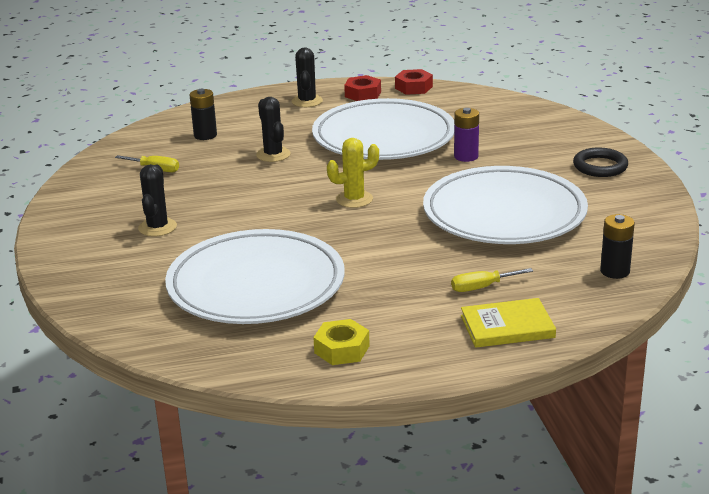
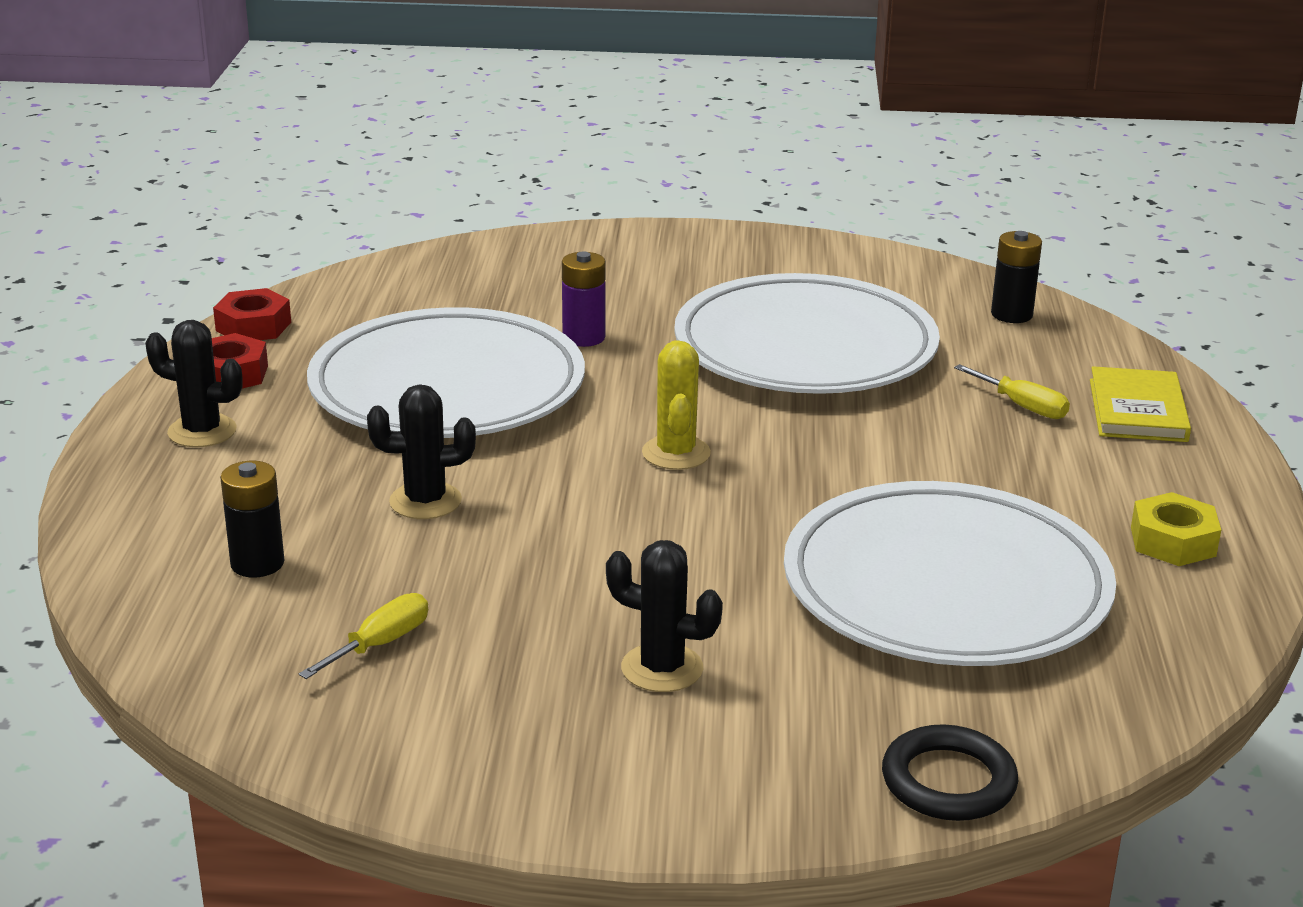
camera: 75 degrees left, 0 degrees up
(482, 287) = (1022, 406): yellow screwdriver -> yellow screwdriver turned 45 degrees counterclockwise
(600, 166) = (695, 257): black ring -> black ring (948, 781)

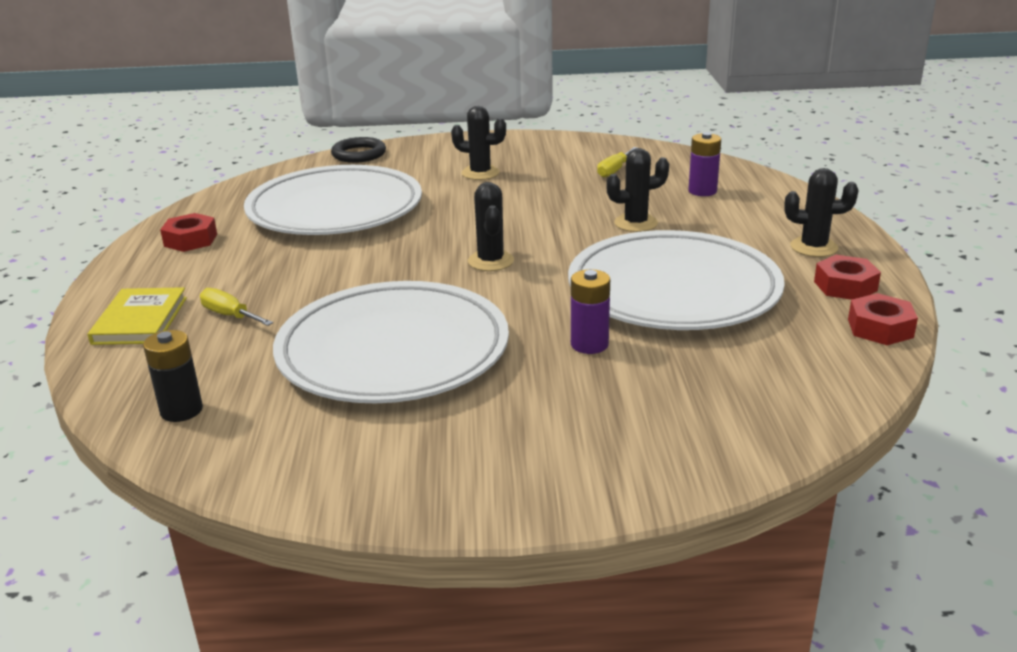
camera: 175 degrees right, 0 degrees up
(257, 563) = (702, 191): black battery -> purple battery
(676, 453) = (491, 261): yellow cactus -> black cactus
(1172, 541) = (191, 240): yellow nut -> red nut

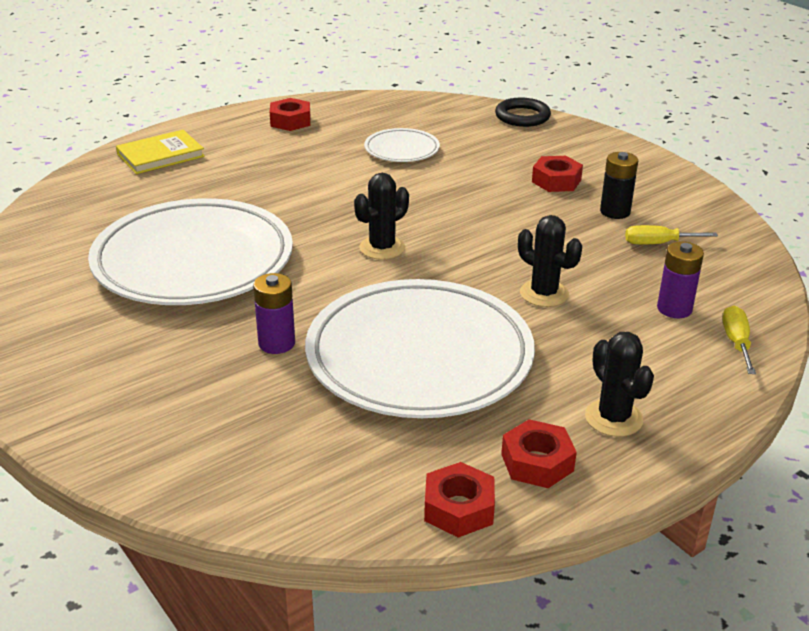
camera: 55 degrees right, 5 degrees up
(181, 410) = (60, 217): black battery -> black battery (615, 212)
(230, 315) = (193, 181): yellow screwdriver -> yellow screwdriver (736, 342)
(335, 210) = (401, 150): white plate -> white plate, size x0.45
(480, 173) = (556, 181): black cactus -> red nut

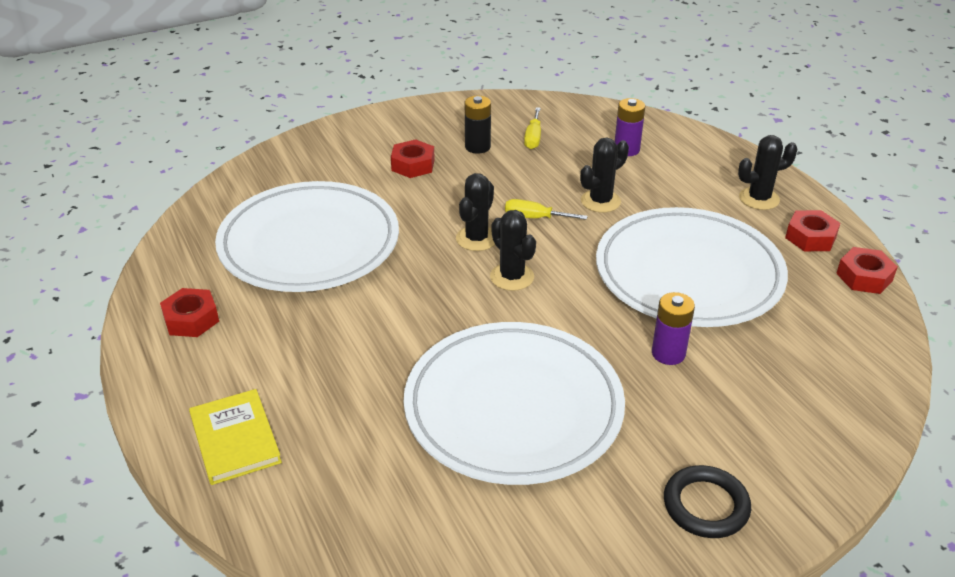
camera: 80 degrees left, 5 degrees up
(401, 150) = (309, 244): white plate -> white plate, size x2.20
(440, 225) = (476, 239): none -> black cactus
(522, 116) = (269, 161): black ring -> black ring (706, 505)
(736, 342) = (669, 135): yellow screwdriver -> yellow screwdriver (534, 218)

